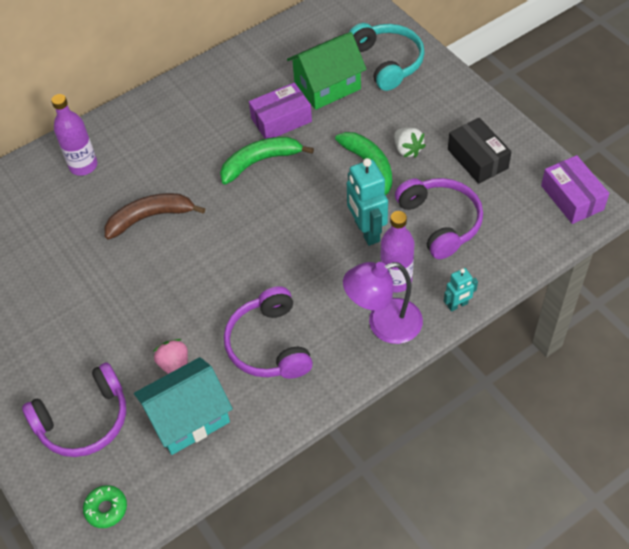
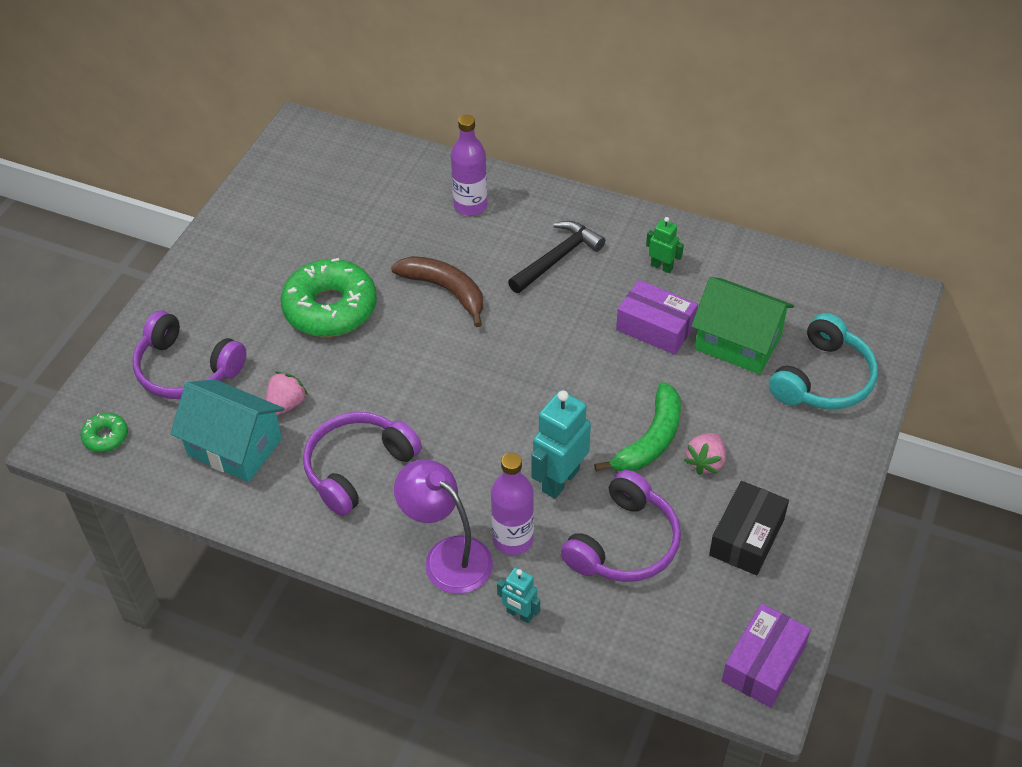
camera: 55 degrees right, 5 degrees down
(105, 296) = (330, 308): none -> green donut
(177, 141) = (557, 258): none -> black hammer
(233, 91) = (662, 266): none -> green robot
(260, 162) = (583, 339): green banana -> none
(407, 149) = (705, 462): white strawberry -> pink strawberry

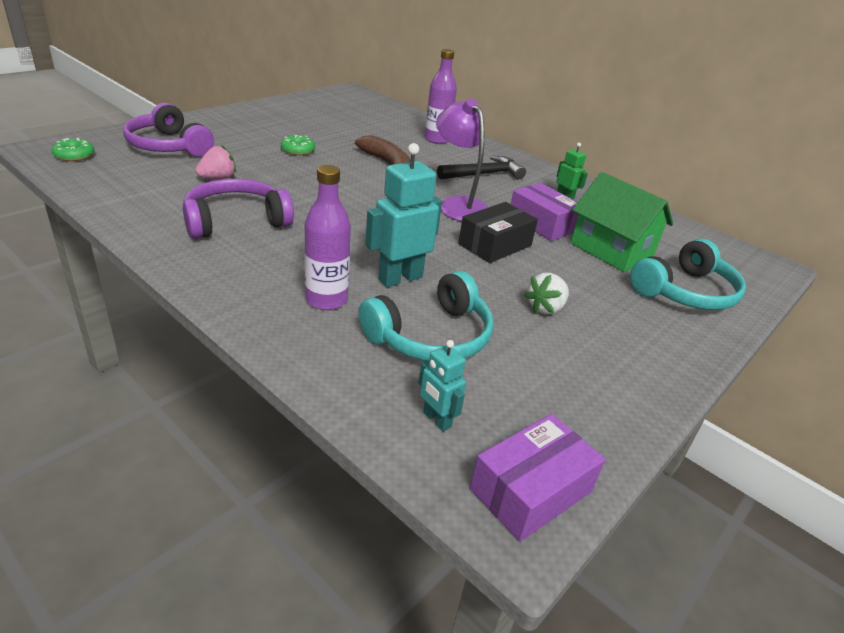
camera: 15 degrees right, 15 degrees down
(235, 447) = (156, 185): turquoise house -> none
(330, 308) = (298, 150): green donut -> green donut, size x0.45
(447, 556) = (257, 291): purple lamp -> purple lamp (458, 205)
(519, 614) = (287, 351): turquoise robot -> turquoise robot (436, 420)
(624, 543) = (431, 336): purple headphones -> turquoise headphones
(650, 440) = (500, 280): green banana -> none
(705, 462) = (545, 308): pink strawberry -> white strawberry
(746, 537) = (562, 372): black box -> black box (495, 245)

